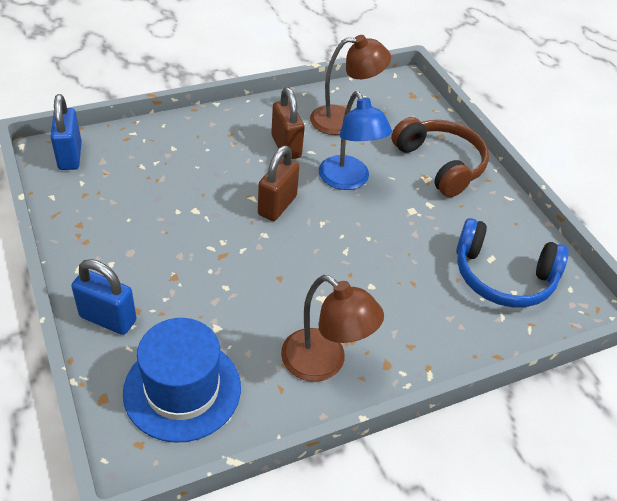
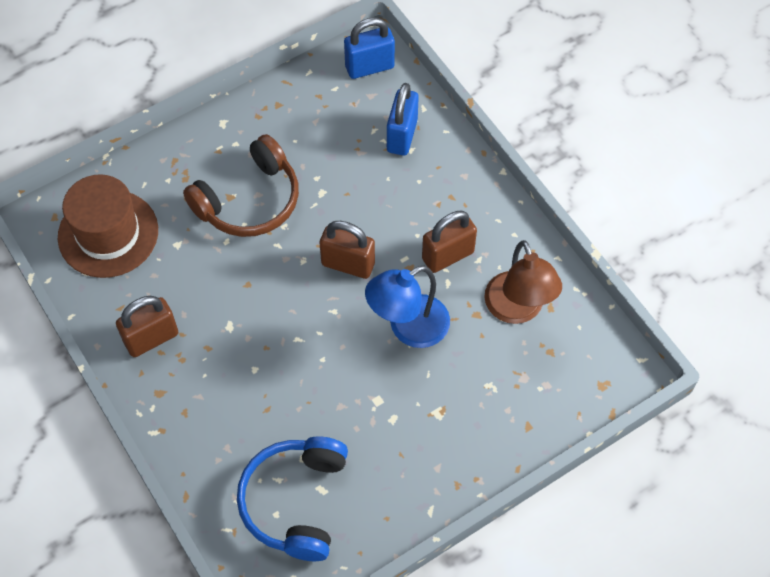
camera: 85 degrees right, 15 degrees up
(108, 319) = (171, 160): blue padlock -> blue padlock (402, 136)
(182, 389) = (108, 233): blue hat -> brown hat
(324, 363) = (151, 338): brown lamp -> brown padlock
(440, 164) = (468, 427): brown headphones -> brown headphones (249, 200)

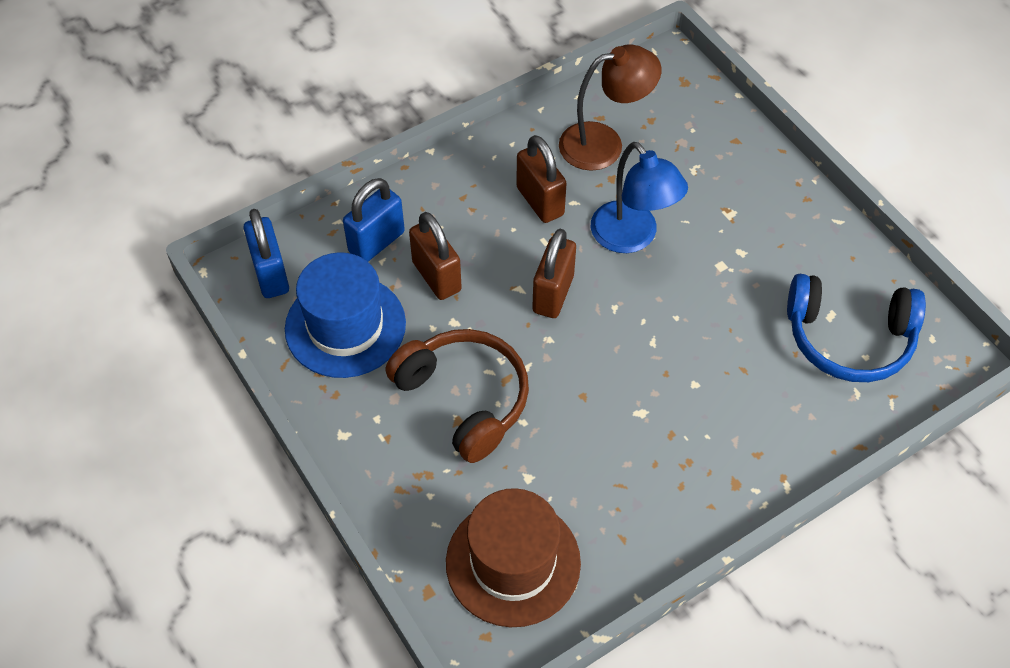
camera: 90 degrees left, 5 degrees down
(151, 338) = (663, 497): brown padlock -> brown padlock (436, 276)
(319, 119) = (345, 326): none -> blue hat
(402, 136) = (376, 242): blue padlock -> blue padlock turned 60 degrees counterclockwise

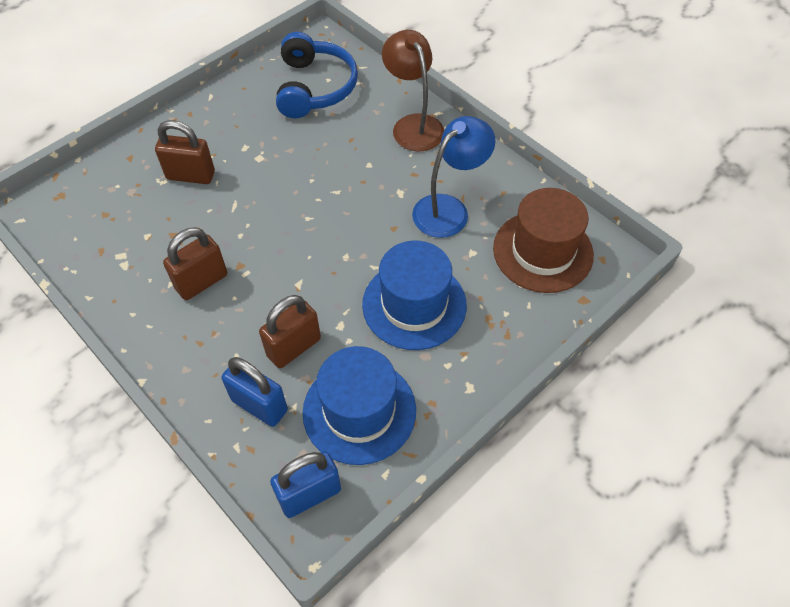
camera: 100 degrees left, 0 degrees up
(464, 398) = (414, 305): brown headphones -> blue hat
(553, 294) = (301, 259): brown padlock -> brown padlock (191, 175)
(604, 143) = (133, 244): brown lamp -> brown lamp (413, 125)
(632, 237) = (237, 214): blue lamp -> blue lamp (449, 209)

